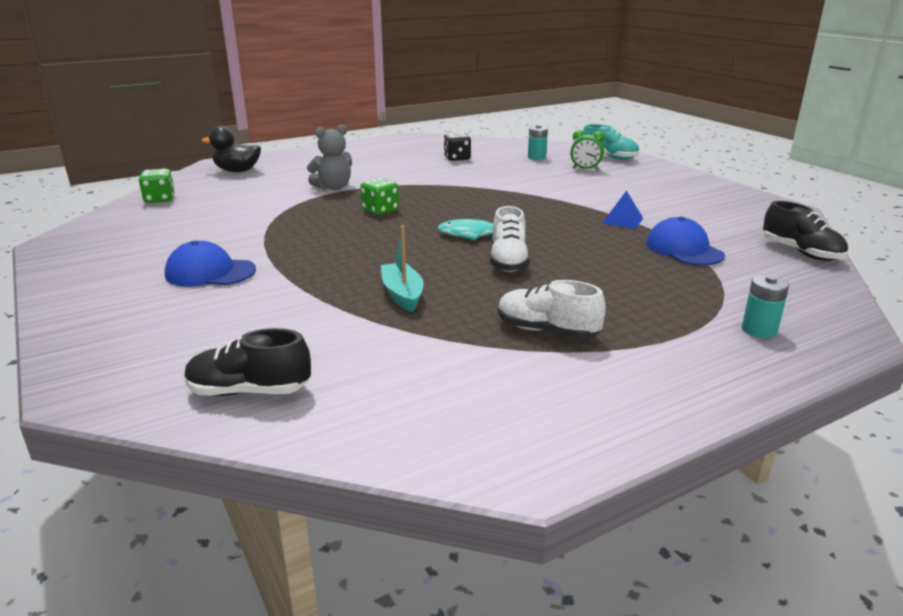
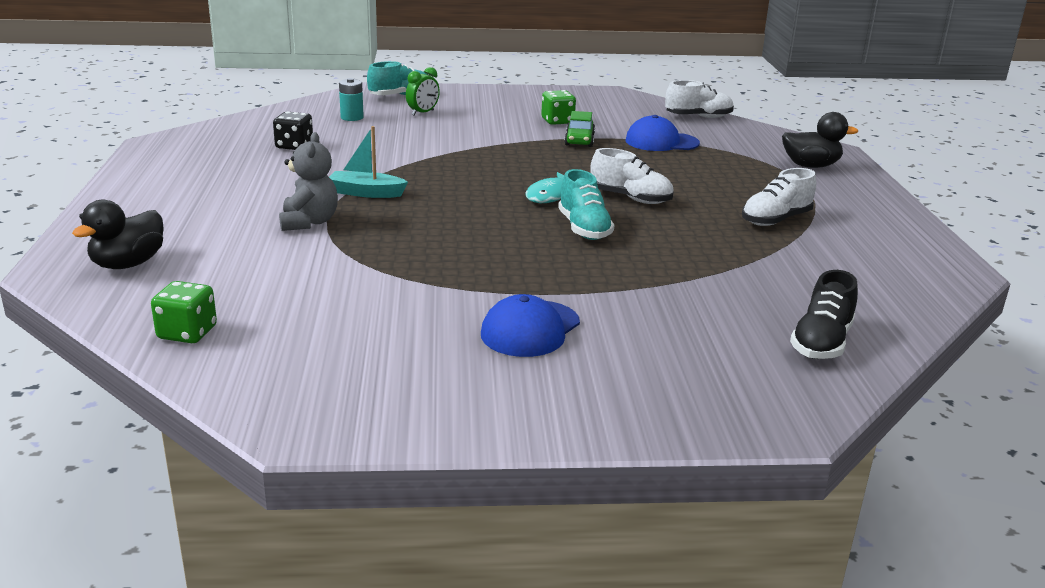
camera: 65 degrees left, 0 degrees up
(380, 210) = (429, 216): green dice -> green dice (557, 121)
(402, 295) = (670, 251): turquoise boat -> turquoise boat (366, 193)
(415, 257) = (584, 229): none -> turquoise shoe
(622, 220) = (579, 140): blue pyramid -> green car
(759, 330) = (810, 166): turquoise battery -> black duck
(801, 252) = (698, 117): black shoe -> white shoe

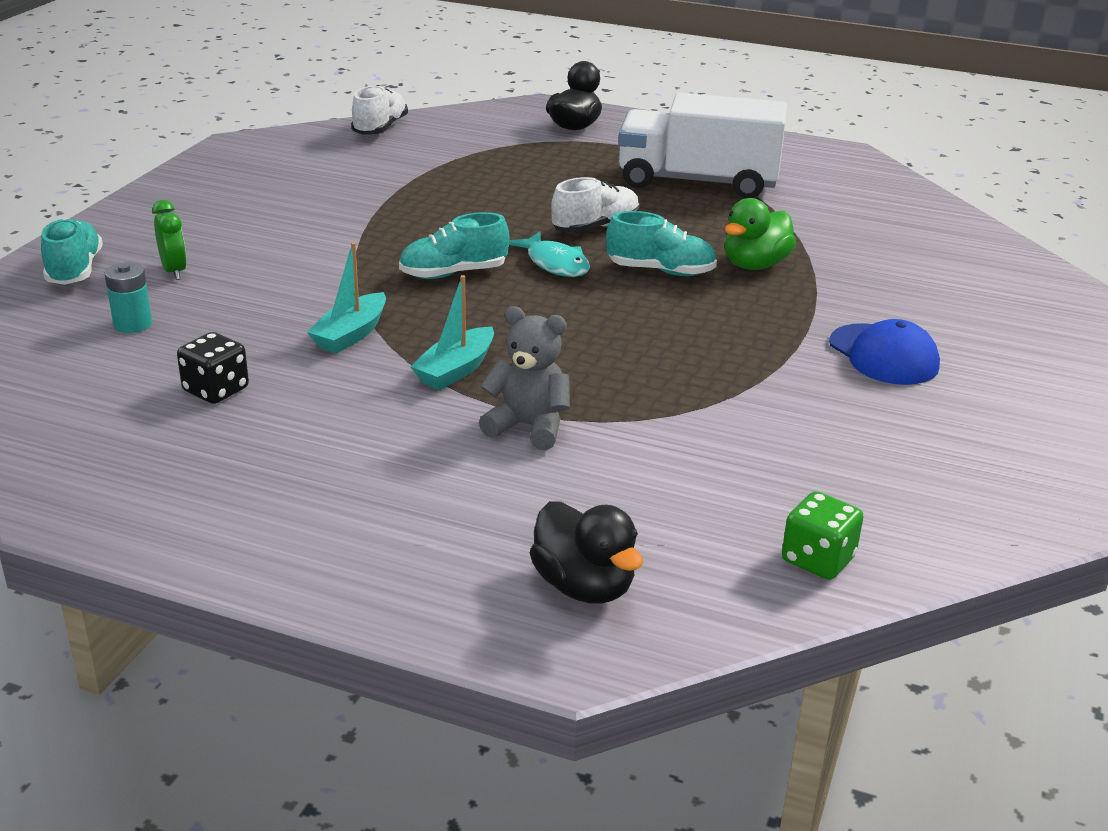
camera: 65 degrees left, 5 degrees up
(387, 161) = (351, 334): none -> turquoise boat
(499, 171) = (453, 273): none -> turquoise shoe
(557, 121) = (309, 200): green dice -> none
(579, 140) = (391, 206): green car -> none
(641, 260) = (755, 265): none -> green duck
(661, 142) = (441, 168): blue cap -> none
(776, 220) = (698, 182): white shoe -> white truck
(821, 343) = (952, 242): black shoe -> none

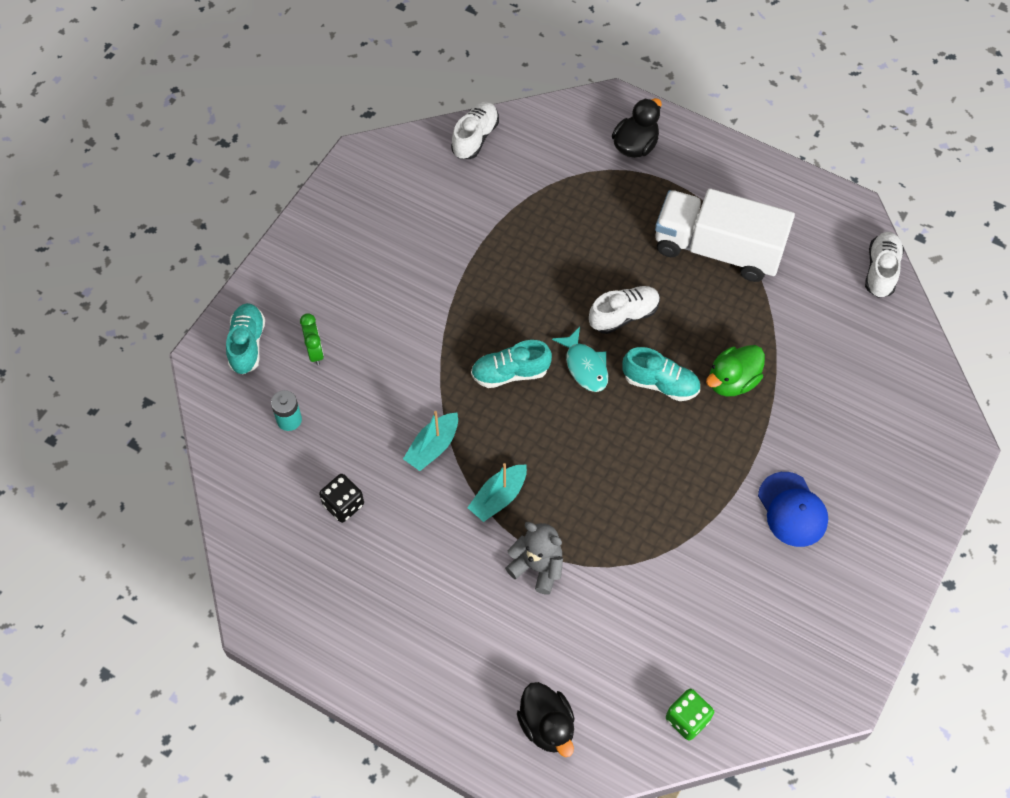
camera: 10 degrees right, 30 degrees up
(901, 187) = (881, 271): none -> white shoe

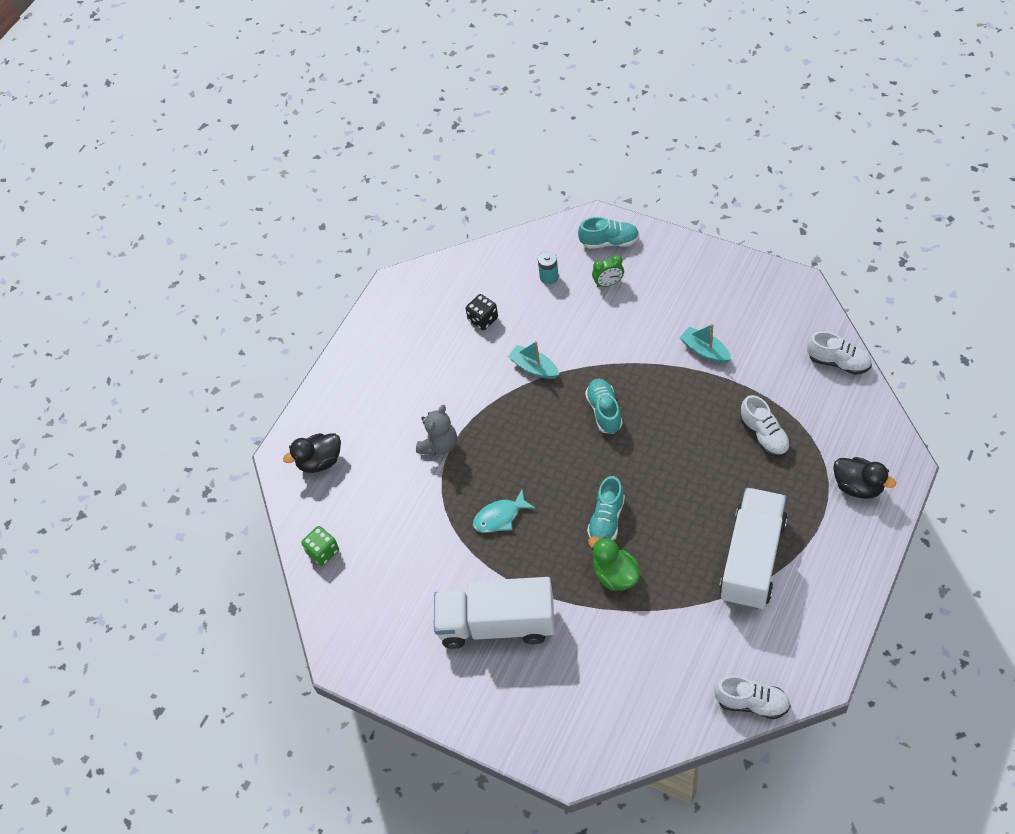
camera: 95 degrees right, 5 degrees down
(498, 497) = (494, 414): turquoise boat -> turquoise boat (704, 350)
(585, 366) = (617, 463): turquoise fish -> turquoise fish (500, 517)
(623, 315) = (670, 488): white shoe -> white shoe (764, 435)
(792, 509) = (497, 624): blue cap -> white truck

